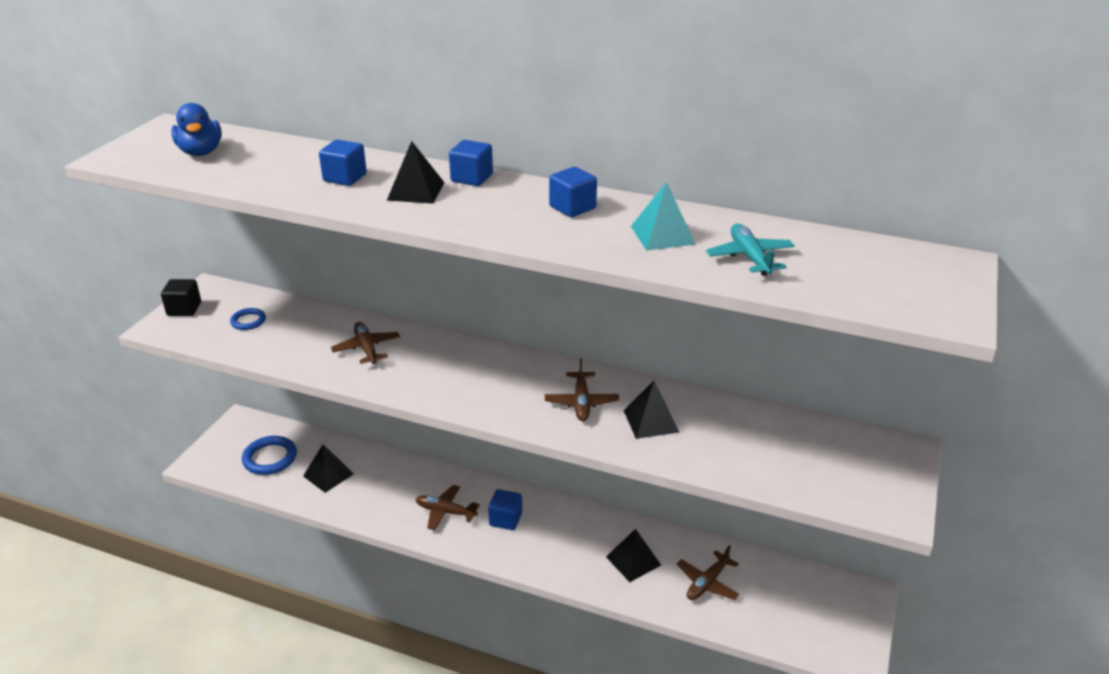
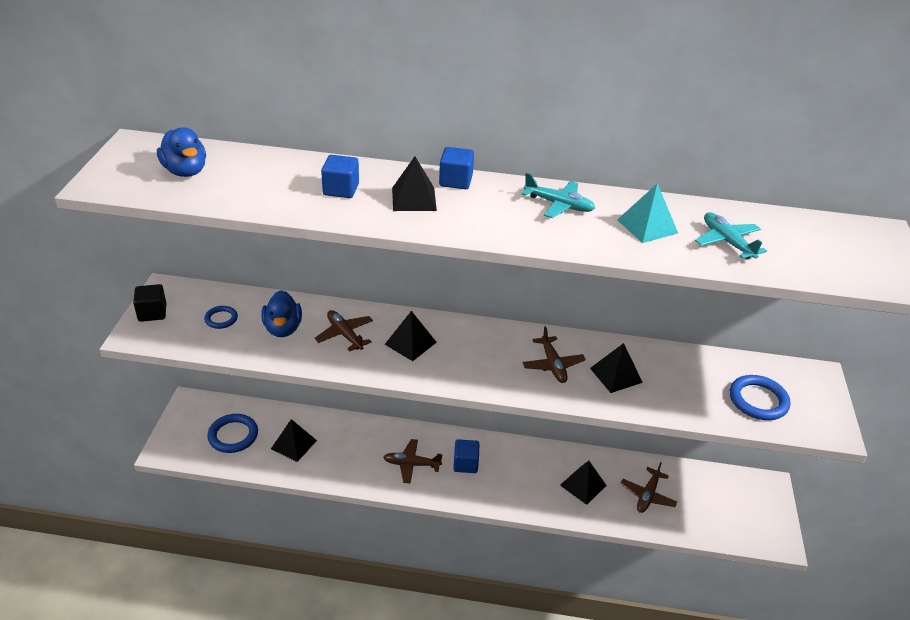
camera: 15 degrees left, 5 degrees up
(306, 336) = (283, 328): none -> blue duck
(433, 364) = (410, 343): none -> black pyramid
(572, 207) = (559, 205): blue cube -> turquoise plane
(814, 468) = (758, 400): none -> blue ring

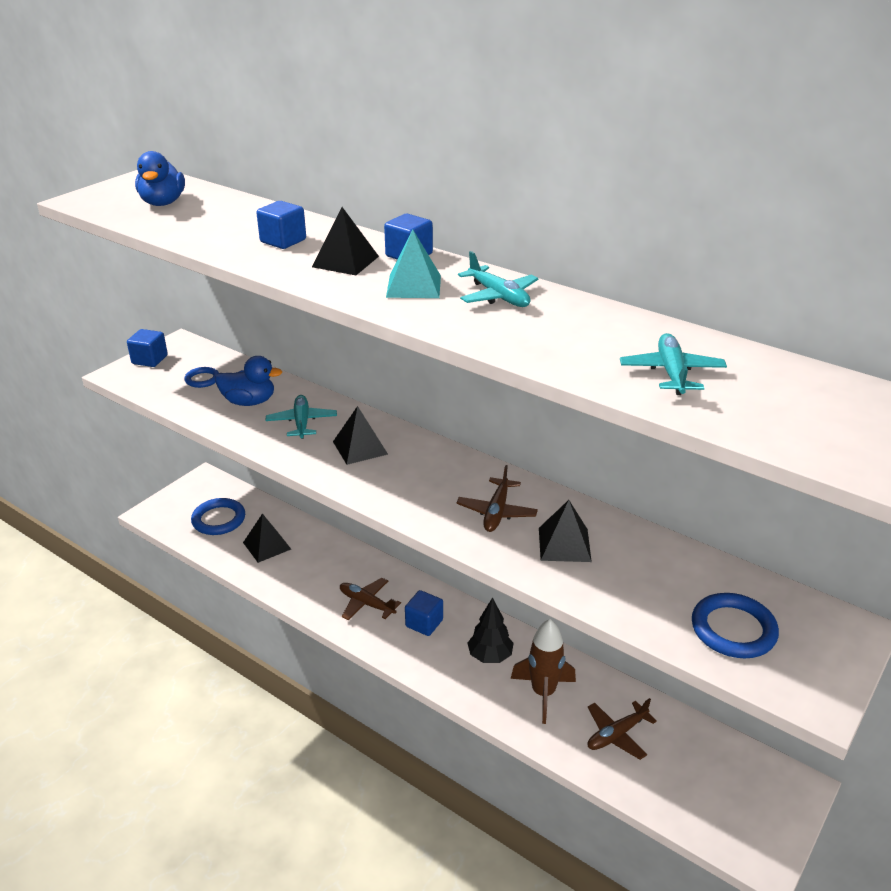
camera: 30 degrees right, 5 degrees down
(152, 313) = (149, 360): black cube -> blue cube
(283, 328) = (249, 402): blue duck -> blue duck turned 105 degrees counterclockwise
(344, 334) = (302, 422): brown plane -> turquoise plane
(529, 471) = (490, 656): none -> black tree
(583, 485) = (543, 693): black pyramid -> brown rocket
(647, 226) = (583, 336): turquoise pyramid -> turquoise pyramid (413, 286)

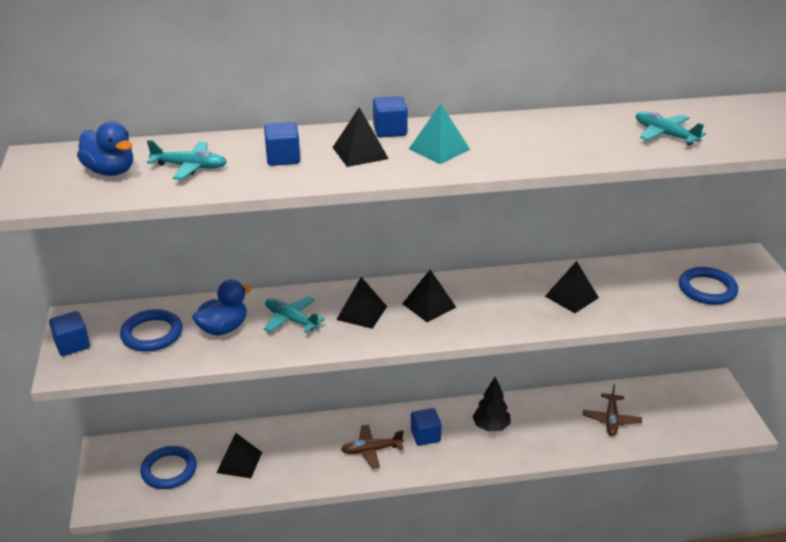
camera: 45 degrees left, 0 degrees up
(202, 379) = (152, 334): blue ring -> blue ring, size x1.71
(422, 473) = (429, 305): none -> black pyramid
(496, 512) = (509, 301): brown plane -> none
(498, 296) = (499, 133): turquoise plane -> turquoise plane (190, 167)
(543, 693) = (547, 426): brown rocket -> none

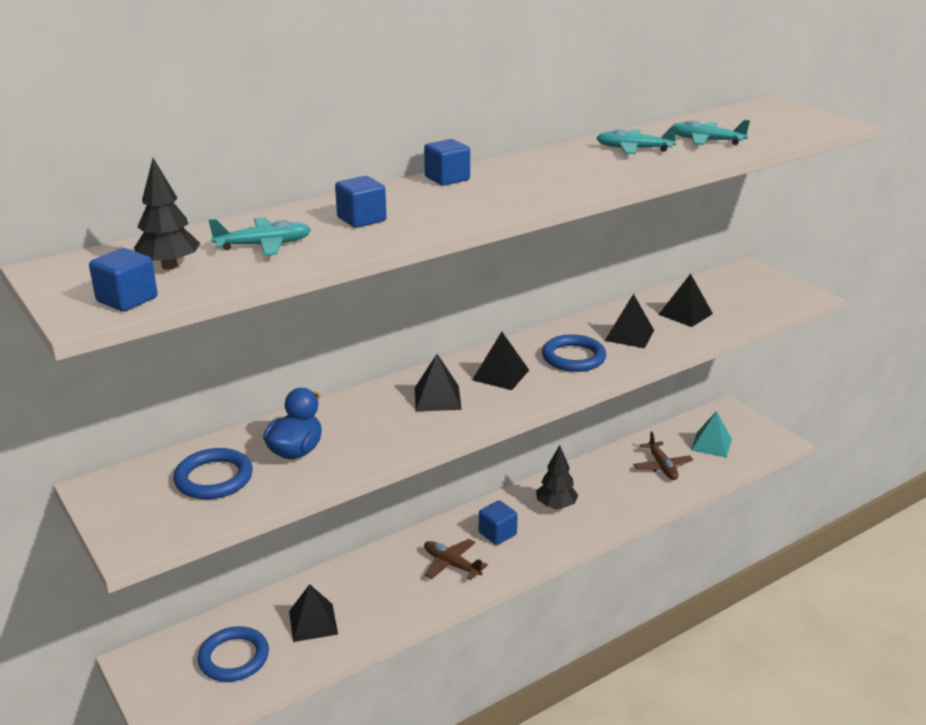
camera: 25 degrees left, 5 degrees down
(72, 345) = (120, 516): blue cube -> blue cube (127, 299)
(110, 171) = (169, 266): blue duck -> black tree
(291, 320) = (366, 423): turquoise plane -> turquoise plane (633, 149)
(360, 153) = (439, 201): black pyramid -> black pyramid (685, 314)
(371, 450) = (451, 564): brown plane -> brown plane turned 75 degrees clockwise
(439, 149) = (515, 185): turquoise pyramid -> turquoise pyramid (711, 444)
(707, 289) = (740, 302): blue ring -> blue ring (573, 357)

